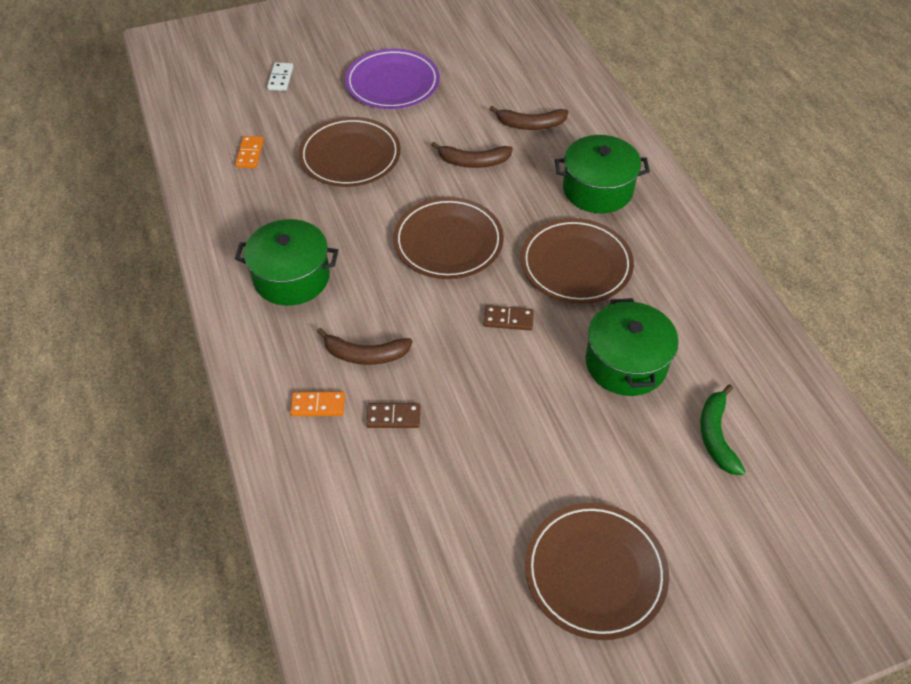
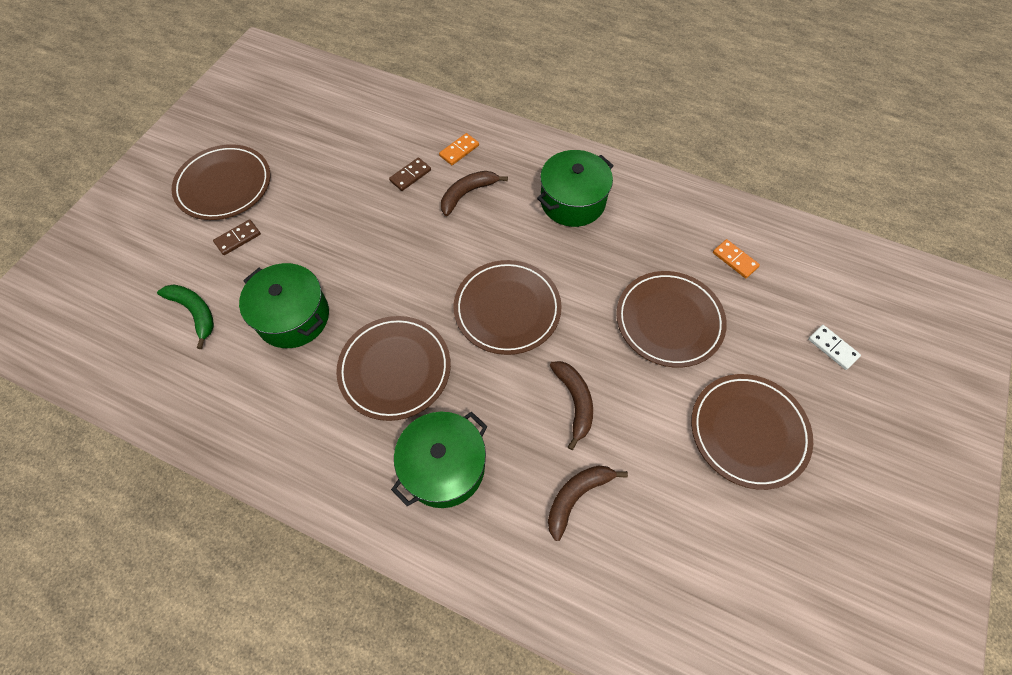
camera: 135 degrees right, 10 degrees up
(392, 83) = (748, 432): purple plate -> brown plate
(473, 162) = (575, 402): brown banana -> brown banana turned 120 degrees clockwise
(508, 319) = (403, 284): brown domino -> brown domino (238, 238)

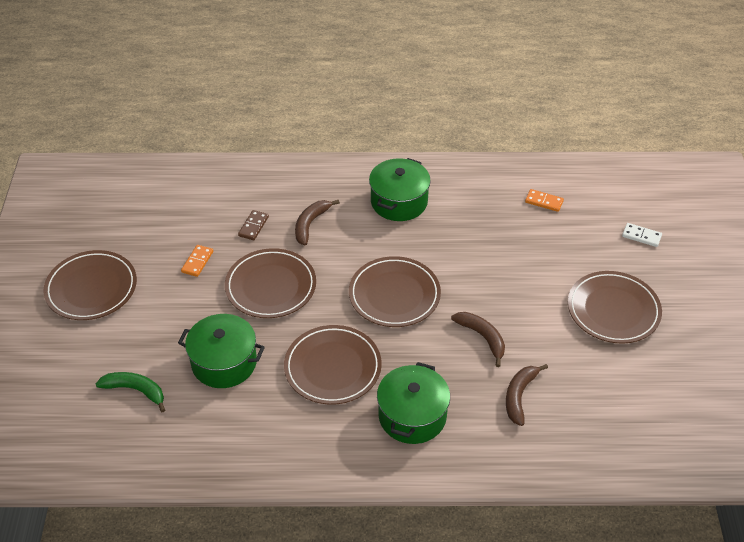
camera: 25 degrees left, 15 degrees down
(238, 238) = (134, 324): brown domino -> none
(459, 150) = (282, 194): orange domino -> orange domino (197, 262)
(669, 321) = (519, 259): brown plate -> brown plate (271, 286)

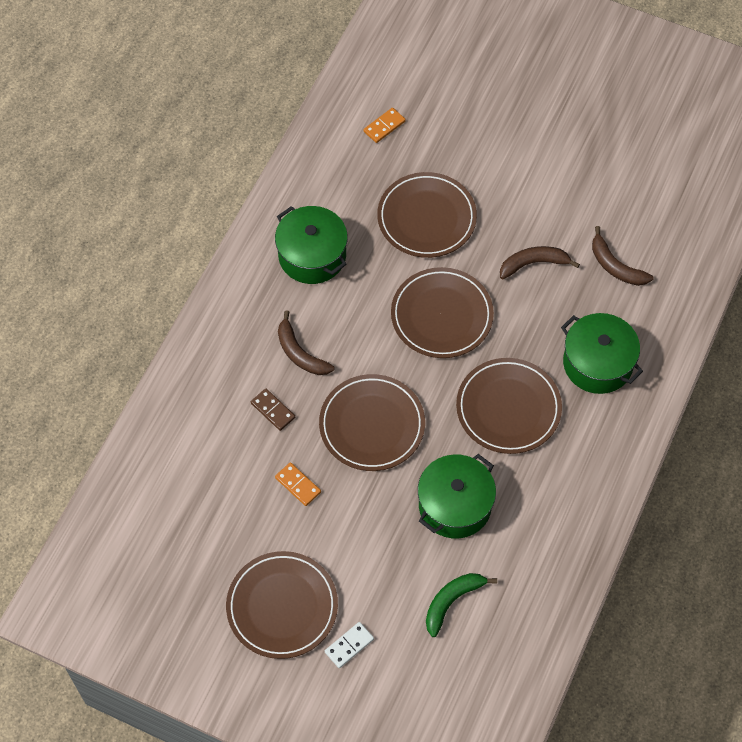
camera: 65 degrees left, 15 degrees up
(613, 310) = (553, 141): brown plate -> brown plate (426, 218)
(641, 236) = (474, 70): white domino -> white domino (349, 646)

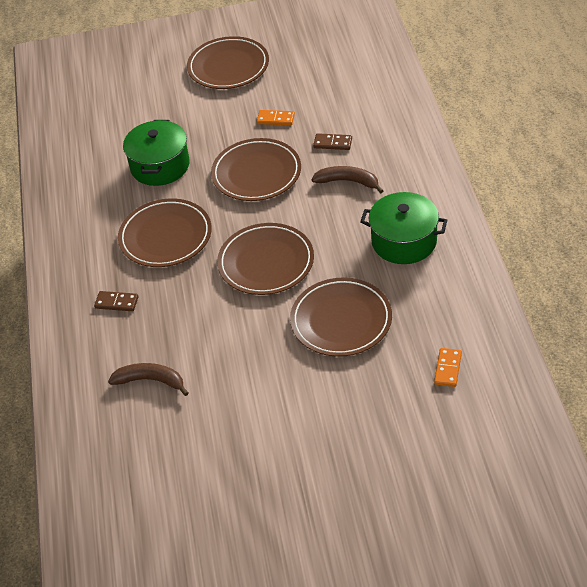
camera: 150 degrees right, 15 degrees down
(349, 646) = (171, 73): white domino -> none
(452, 601) = (123, 123): green banana -> none
(533, 263) = (222, 341): brown banana -> none
(597, 363) = (117, 302): green pot -> brown domino

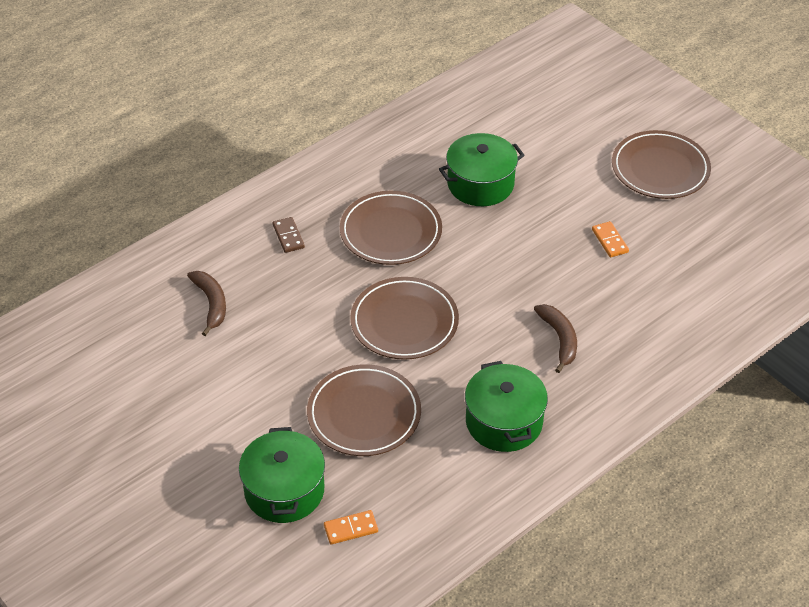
camera: 55 degrees right, 0 degrees up
(256, 173) = (520, 261): brown plate -> none
(333, 143) = (607, 302): brown domino -> none
(384, 398) = (284, 490): none -> green pot

